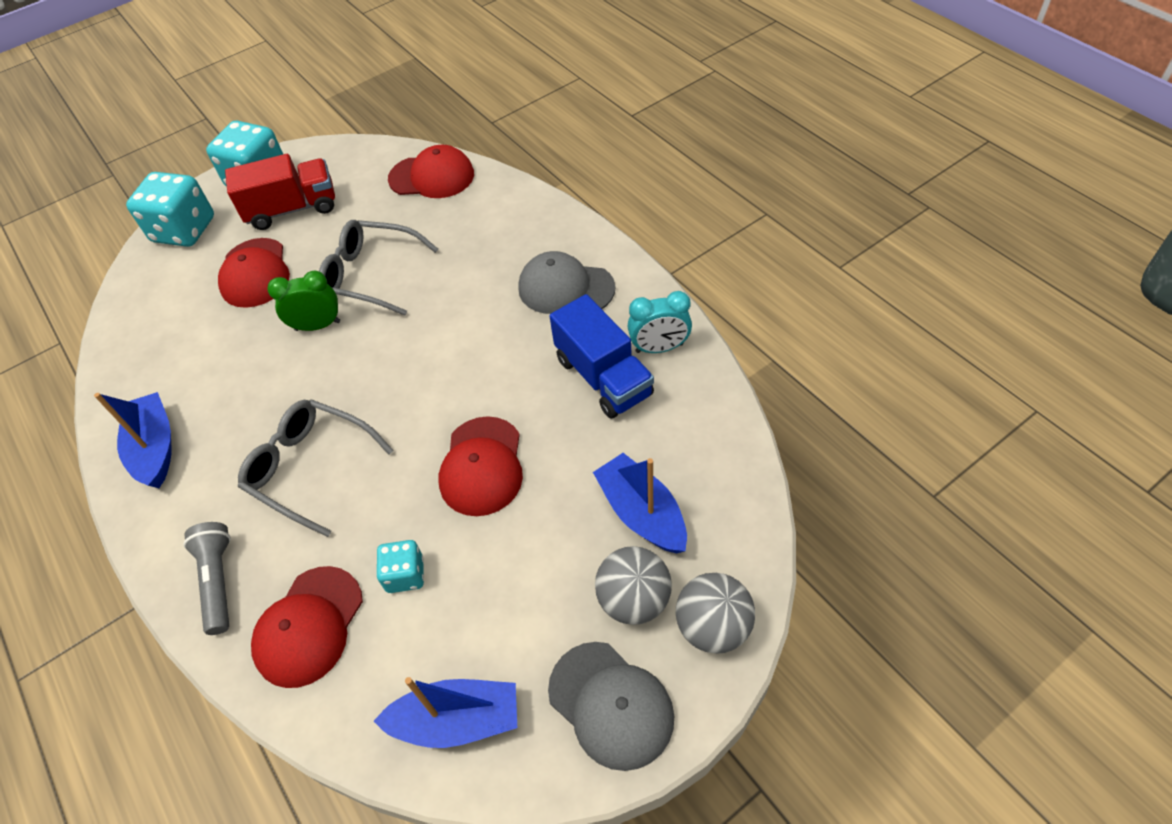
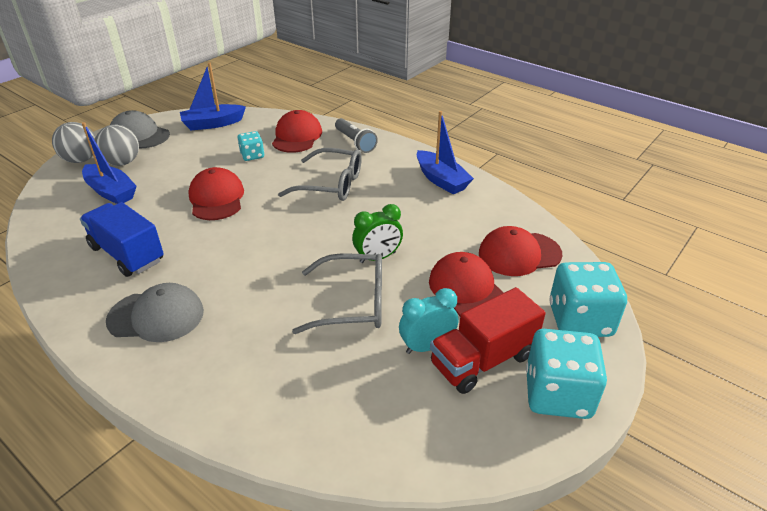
camera: 160 degrees right, 15 degrees down
(432, 177) = (335, 430): red cap -> red cap (519, 254)
(659, 348) = (75, 279): turquoise clock -> turquoise clock (427, 346)

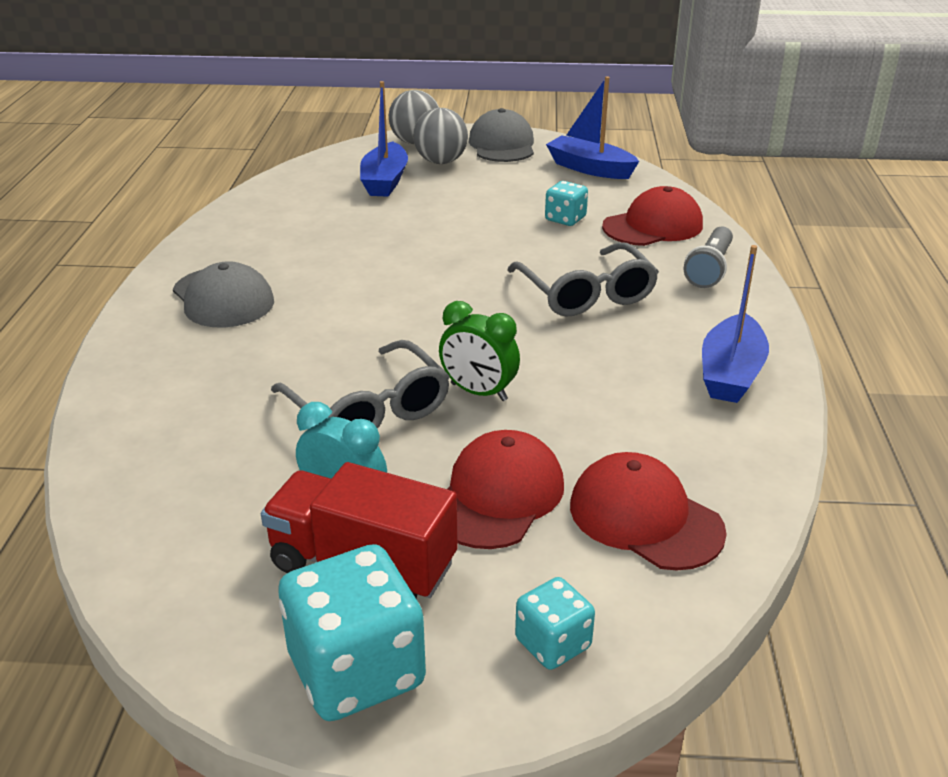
camera: 55 degrees right, 5 degrees down
(127, 254) = (298, 238): blue truck -> none
(216, 198) = (452, 238): red cap -> none
(580, 320) = (553, 643): turquoise dice -> turquoise dice, size x0.54

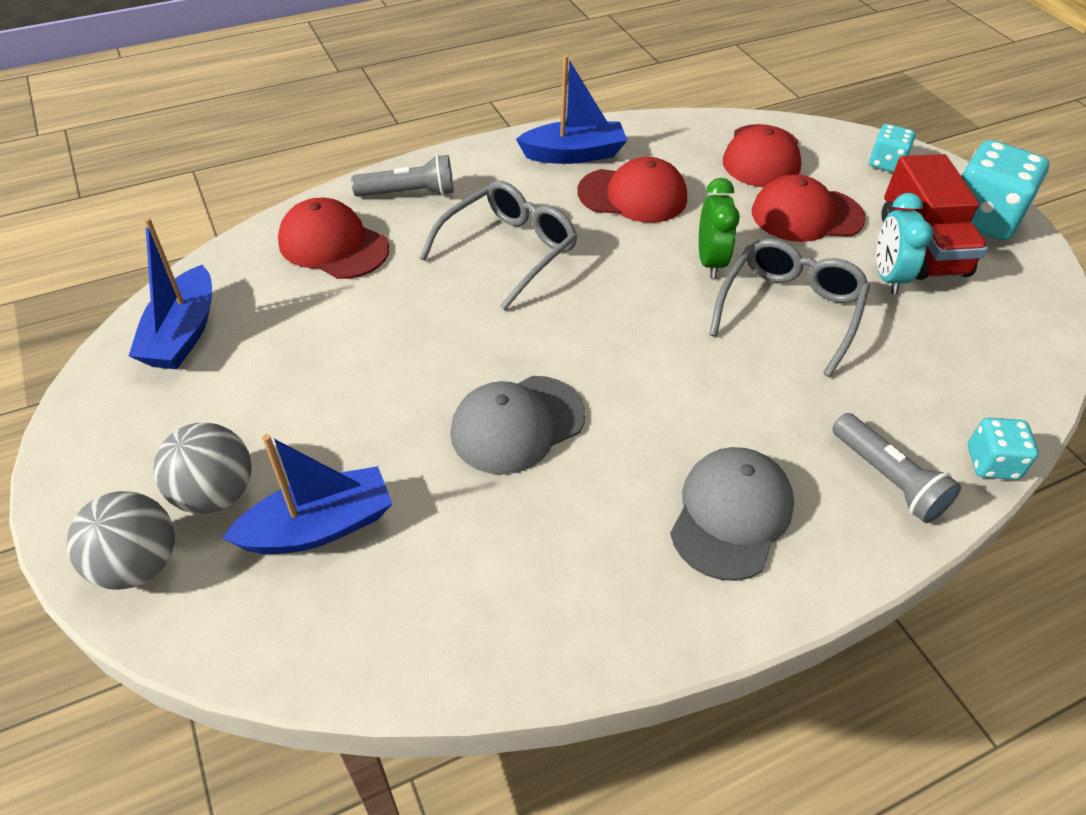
camera: 120 degrees left, 15 degrees up
(156, 373) = (888, 479): none -> grey flashlight
(502, 145) = (118, 449): grey cap -> grey cap (517, 424)
(565, 219) = (350, 310): turquoise dice -> turquoise dice (992, 463)
(625, 385) = (633, 195): none -> red cap

